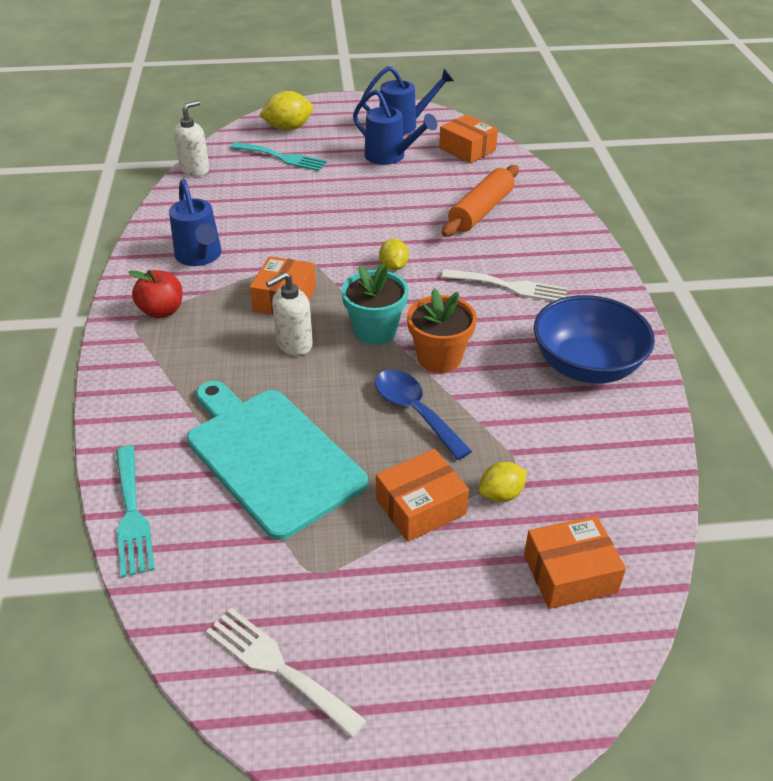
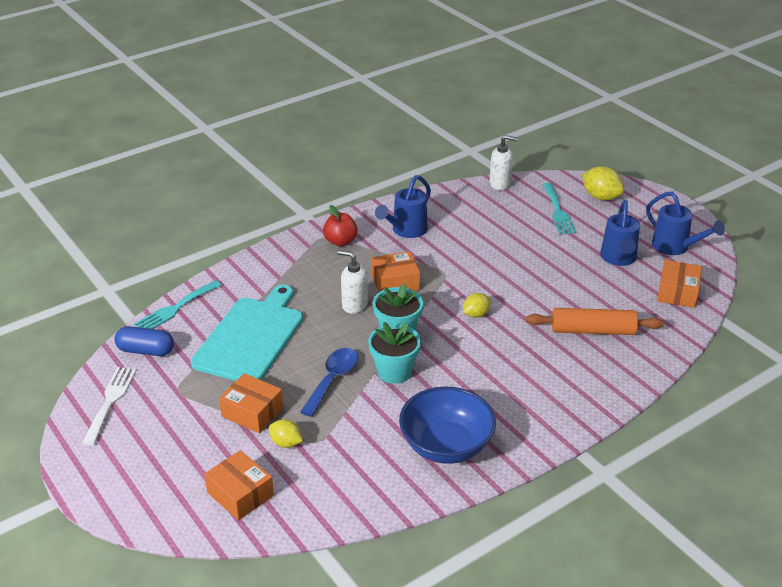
camera: 60 degrees right, 5 degrees down
(196, 582) = (146, 351): none -> blue capsule
(439, 358) = (394, 372): orange flower pot -> turquoise flower pot
(510, 287) = (506, 378): white fork -> none

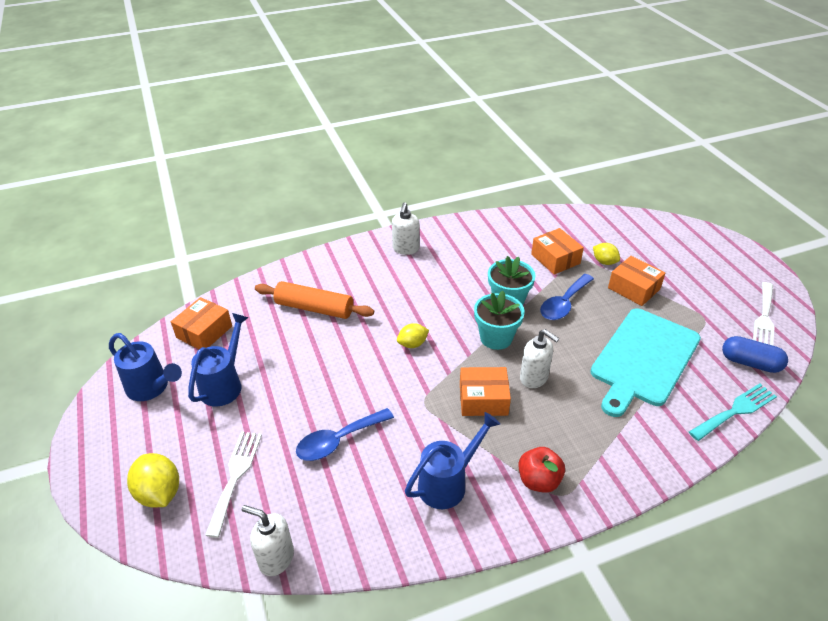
camera: 165 degrees left, 5 degrees up
(240, 494) = (636, 236): orange box -> orange box (555, 259)
(446, 446) = (482, 242): blue bowl -> none
(499, 240) = (338, 441): none -> blue spoon
(538, 417) = (406, 249): none -> white soap dispenser
(558, 211) = (235, 476): turquoise fork -> white fork
(675, 247) = (151, 388): blue watering can -> blue watering can turned 150 degrees clockwise

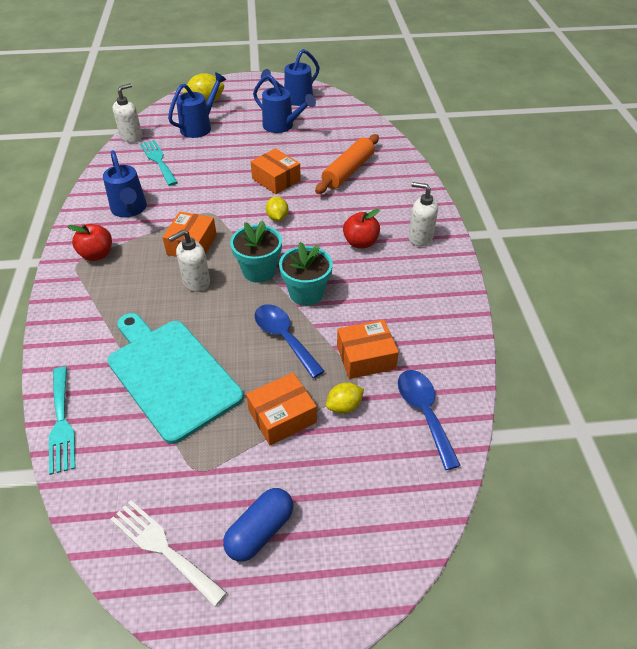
camera: 105 degrees right, 5 degrees up
(204, 332) = (341, 120): orange box -> orange box (276, 179)
(235, 476) = (199, 127): white fork -> blue watering can
(332, 495) = (158, 160): none -> turquoise fork
(338, 441) = (200, 167): blue spoon -> blue spoon (424, 412)
(427, 281) = (360, 243): none -> red apple
(750, 363) = (106, 478): blue capsule -> blue capsule (260, 531)

